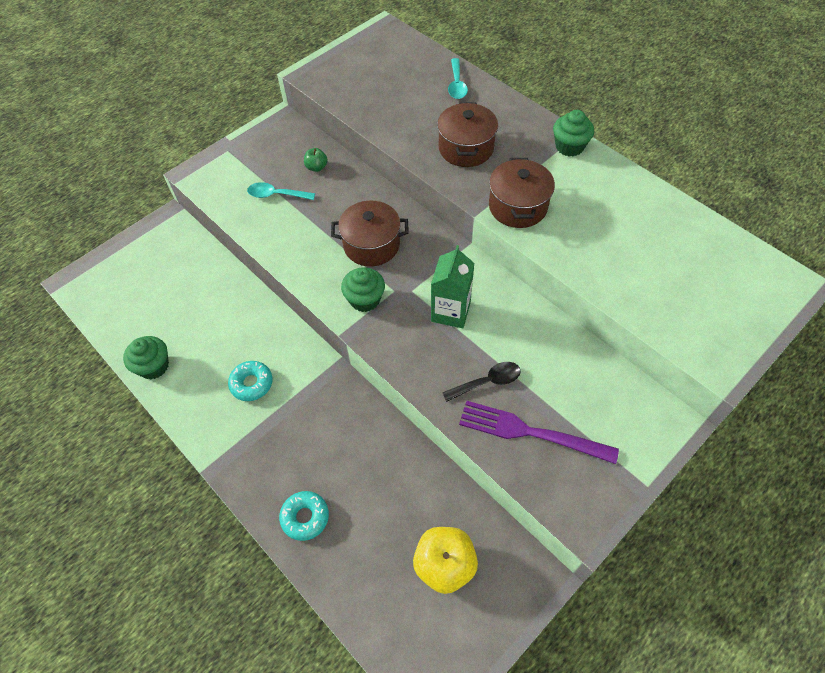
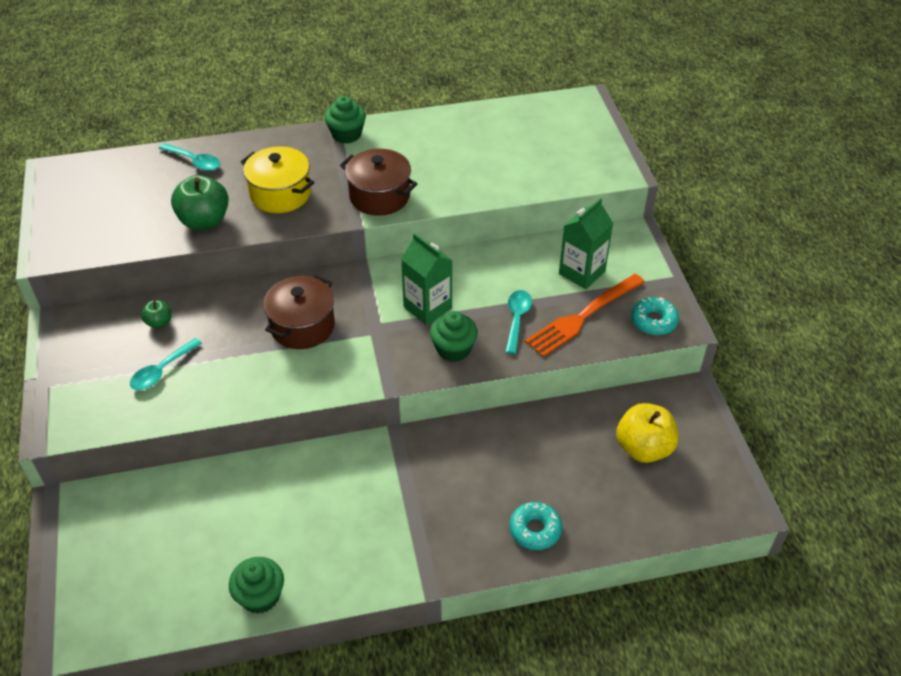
camera: 60 degrees left, 10 degrees down
(251, 383) = (357, 513): turquoise donut -> turquoise donut (653, 321)
(365, 299) = (361, 360): green cupcake -> green cupcake (453, 349)
(402, 125) = (204, 221): none -> green apple
(466, 148) = (280, 194): brown pot -> yellow pot
(487, 382) = (517, 319): black spoon -> turquoise spoon
(530, 432) = (582, 317): purple fork -> orange fork
(584, 404) = (582, 272): none -> green carton

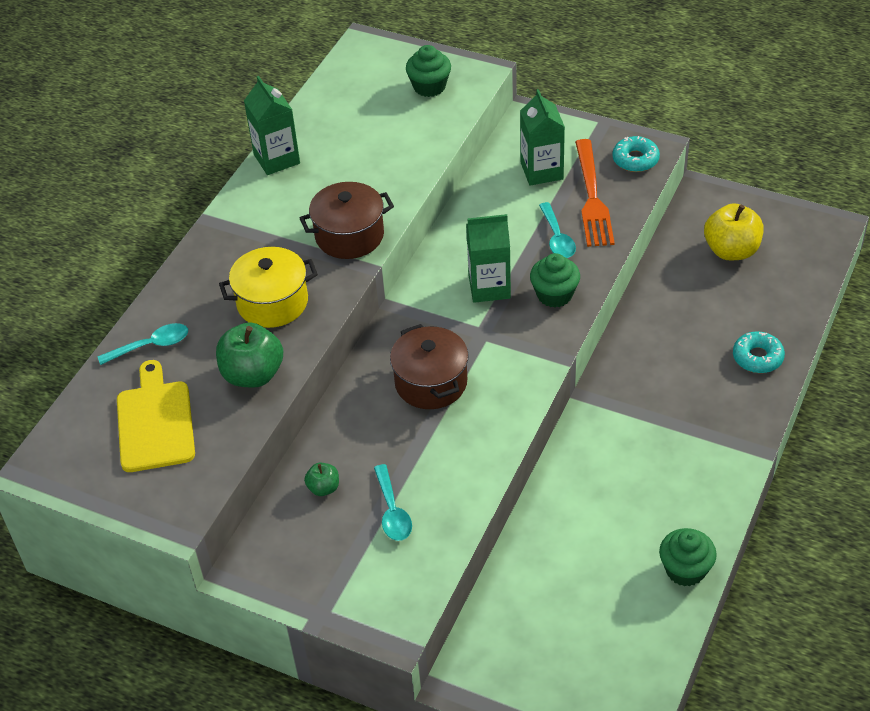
camera: 50 degrees left, 0 degrees up
(127, 199) = (155, 422): none -> yellow cutting board
(346, 134) = (235, 217): green cupcake -> green cupcake (429, 87)
(423, 123) = (276, 159): none -> green carton
(517, 319) = (557, 238): turquoise spoon -> turquoise spoon turned 150 degrees counterclockwise

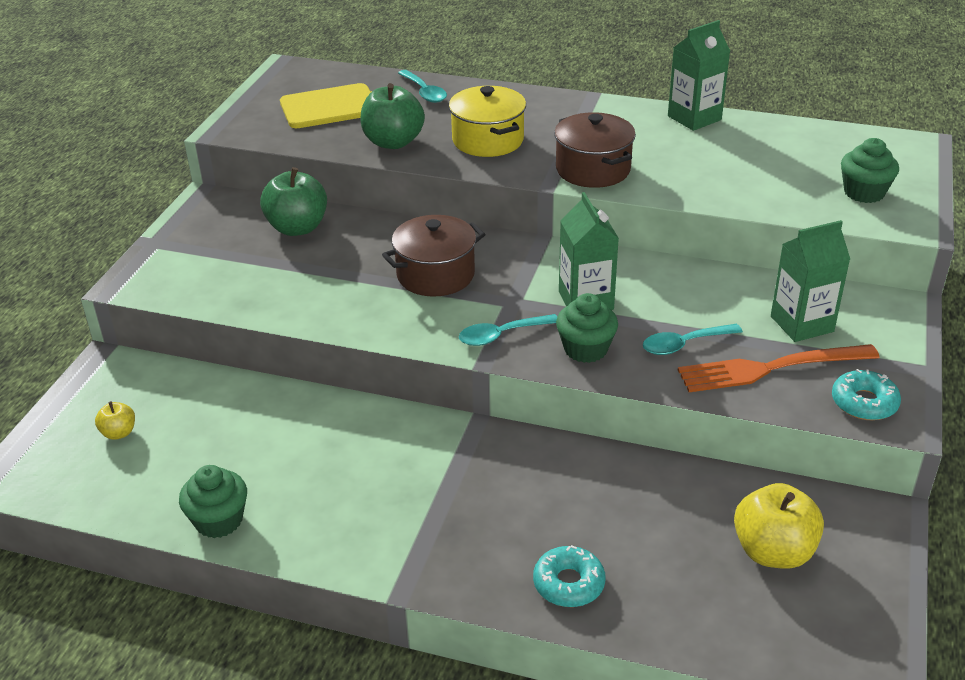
camera: 80 degrees right, 10 degrees down
(323, 488) = (297, 228): green apple -> green apple, size x1.97
(392, 511) = (267, 268): turquoise spoon -> turquoise spoon (501, 335)
(567, 657) = (119, 433): none -> yellow apple

